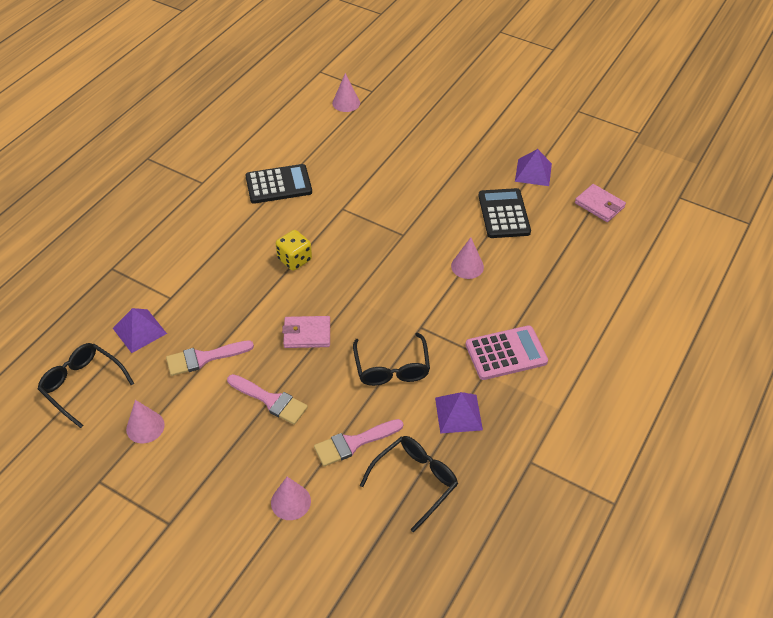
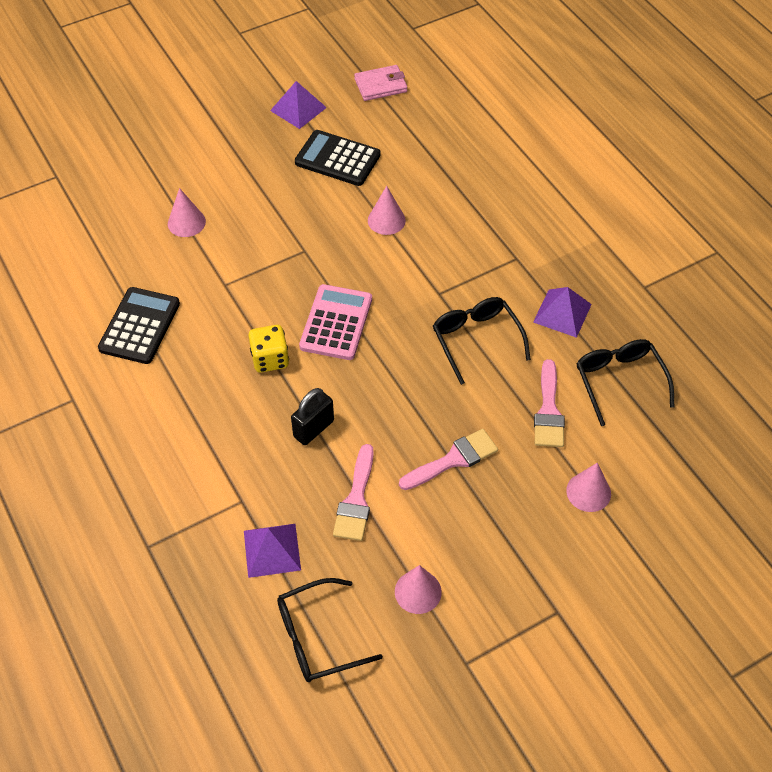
camera: 60 degrees left, 5 degrees up
(250, 309) = (313, 429): none -> black padlock
(307, 334) = (385, 391): pink wallet -> none
(346, 103) = (55, 207): pink cone -> pink cone (186, 222)
(391, 368) = (476, 340): black glasses -> black glasses turned 135 degrees counterclockwise
(506, 353) = (514, 244): pink calculator -> pink calculator (336, 323)

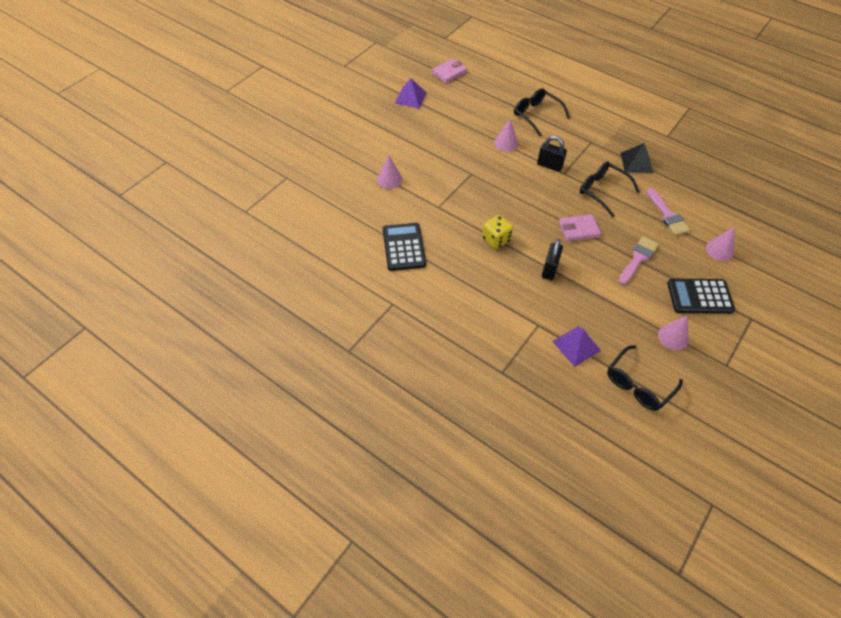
camera: 25 degrees left, 0 degrees up
(336, 323) = (519, 207): pink calculator -> none
(337, 159) = (453, 118): black calculator -> black calculator (699, 297)
(356, 500) = (602, 300): pink brush -> none
(398, 385) = (579, 229): none -> pink wallet
(425, 275) = (549, 165): none -> black padlock
(562, 313) = (636, 162): purple pyramid -> black pyramid
(619, 381) = (691, 188): black glasses -> black glasses (536, 115)

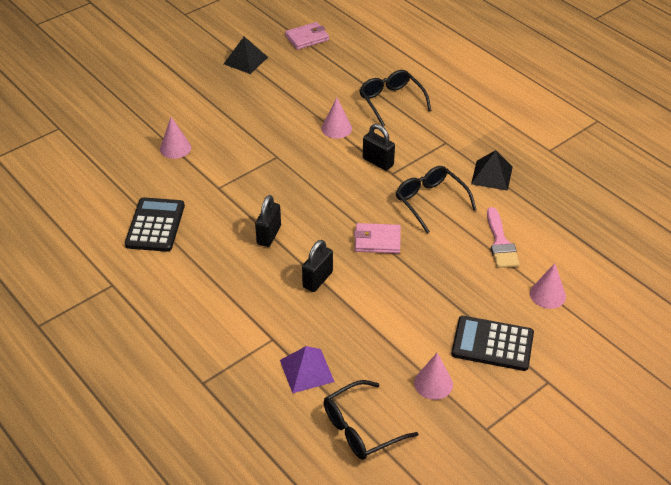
camera: 15 degrees right, 10 degrees down
(410, 98) = (245, 60): purple pyramid -> black pyramid
(496, 239) = (269, 235): yellow dice -> black padlock
(638, 258) = (435, 286): pink brush -> none

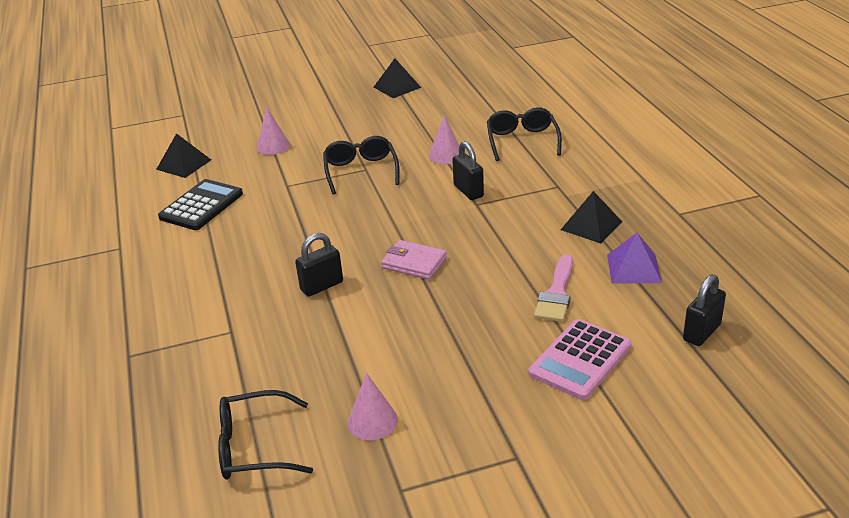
camera: 25 degrees right, 10 degrees down
(104, 184) = (184, 164): none -> black pyramid
(269, 235) = (303, 235): black padlock -> black padlock (701, 332)
(306, 370) = (242, 371): purple pyramid -> purple pyramid (633, 268)
(307, 38) = (472, 77): pink wallet -> none
(430, 201) = (501, 237): black glasses -> black glasses (361, 171)
(492, 344) = (474, 397): black calculator -> none
(547, 295) = (580, 360): pink cone -> pink calculator

